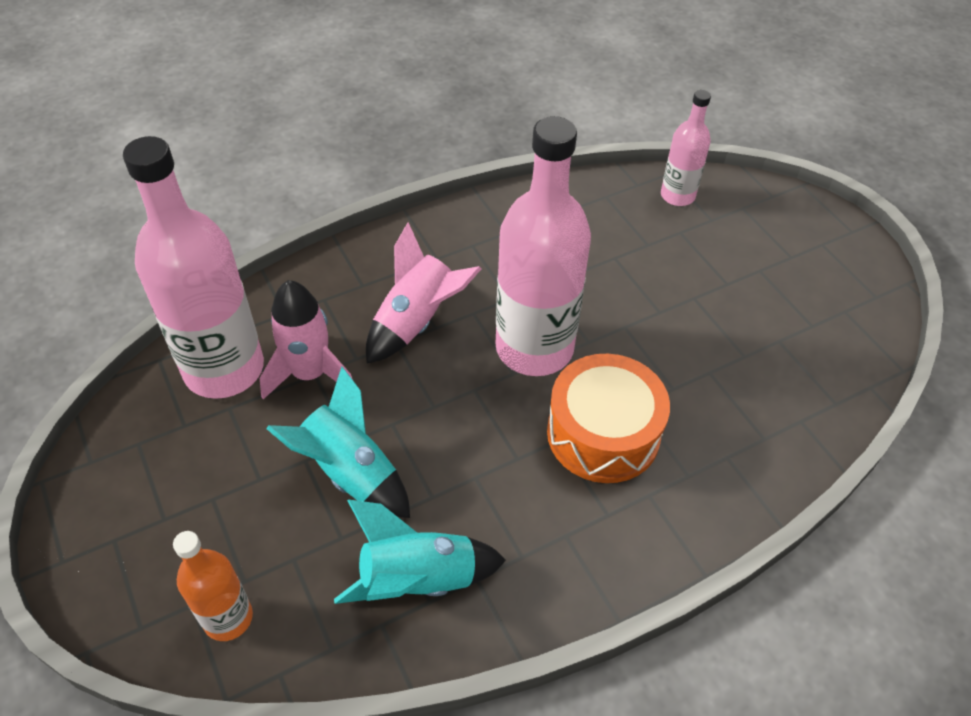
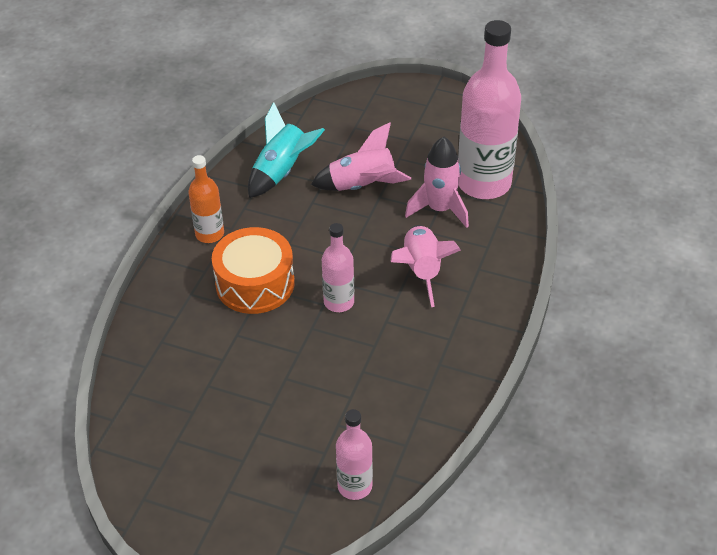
camera: 140 degrees right, 5 degrees down
(228, 618) = (344, 115): orange bottle -> orange bottle (209, 234)
(349, 472) = (362, 186): turquoise rocket -> pink rocket
(534, 348) = (339, 302): pink bottle -> pink bottle, size x0.51

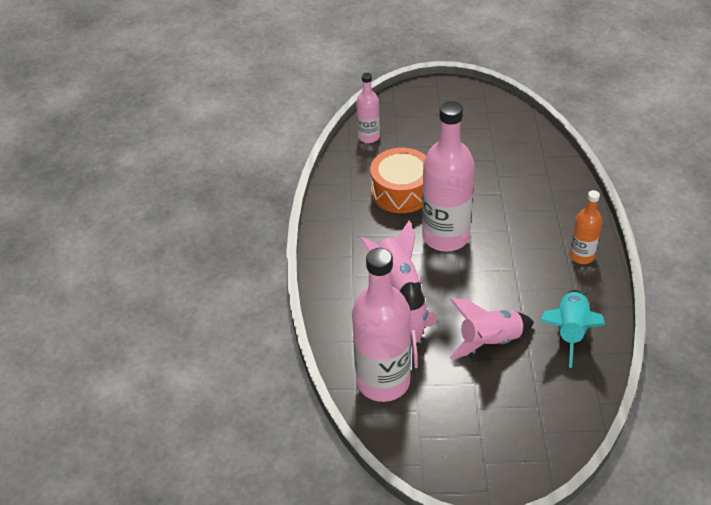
camera: 160 degrees right, 0 degrees up
(255, 283) = (516, 230): orange drum -> orange drum (401, 191)
(339, 302) = (445, 236): pink bottle -> pink bottle, size x1.95

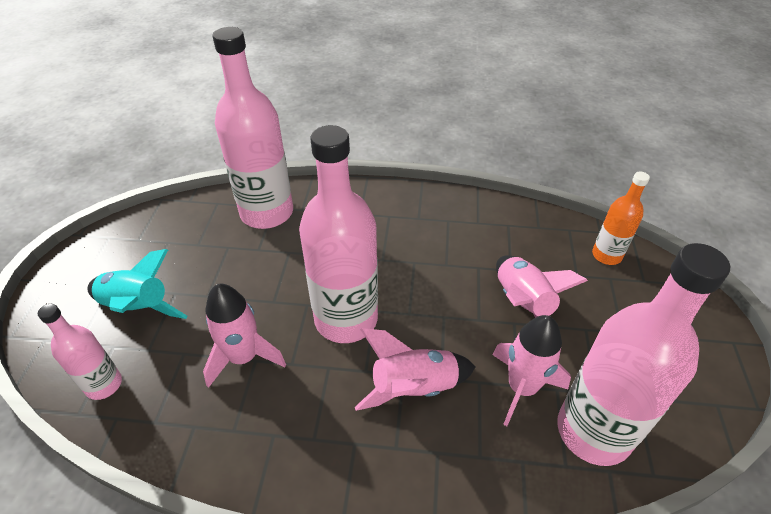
camera: 85 degrees left, 0 degrees up
(401, 191) = (243, 357): orange drum -> pink rocket
(540, 171) = (267, 213): none -> pink bottle
(570, 332) = (509, 235): turquoise rocket -> turquoise rocket (138, 308)
(581, 256) = (405, 206): orange bottle -> orange bottle (606, 255)

